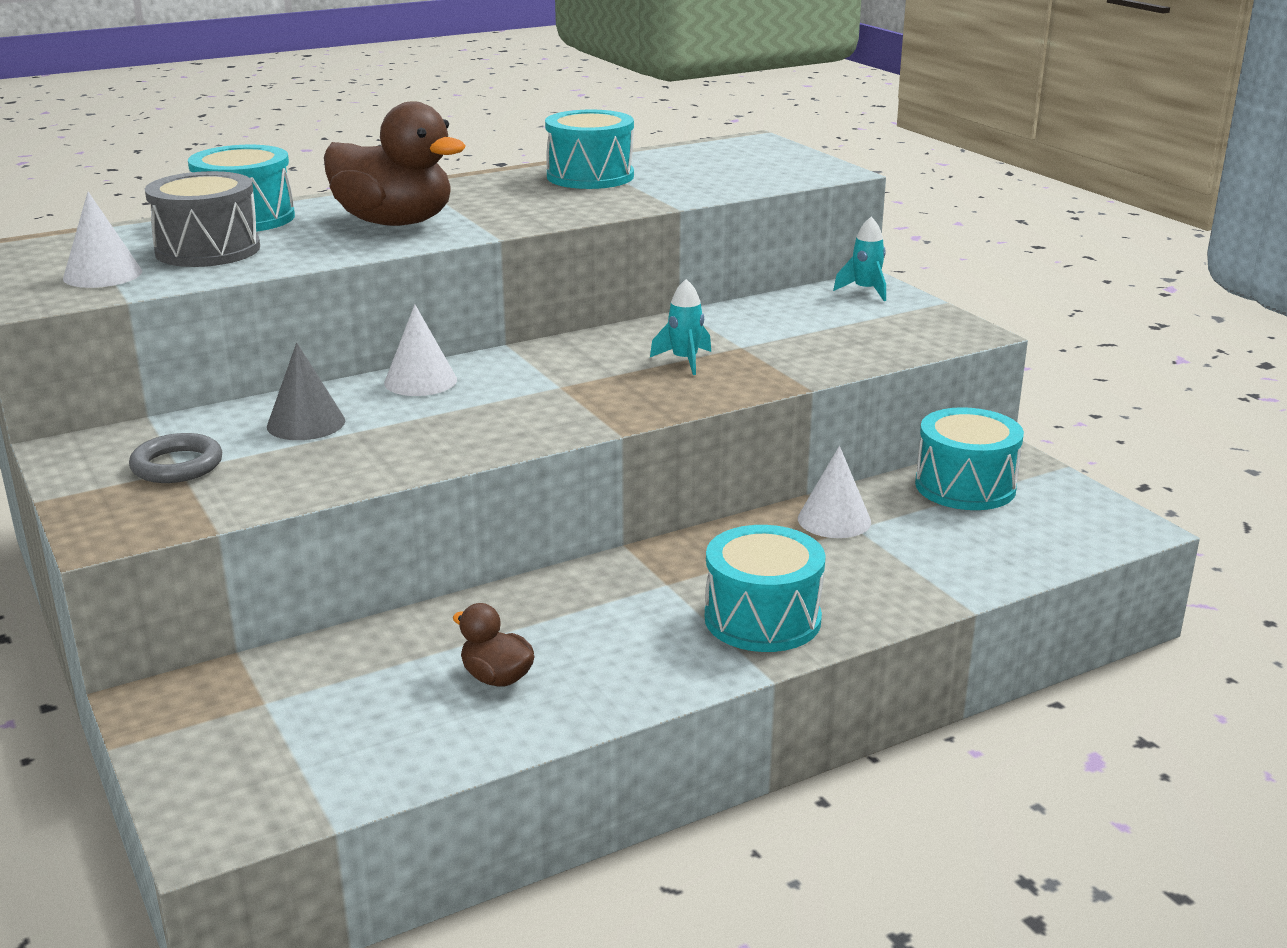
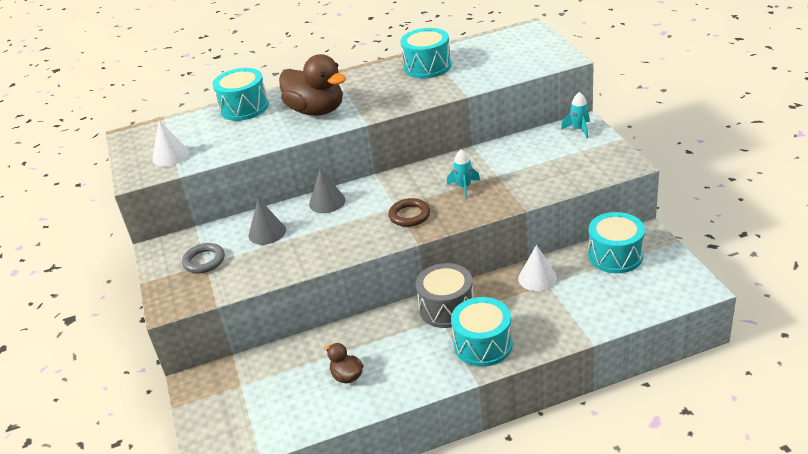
camera: 15 degrees right, 10 degrees up
(208, 250) = (222, 135): grey drum -> grey drum (447, 308)
(420, 381) = (327, 202): white cone -> grey cone
(592, 397) = (409, 215): none -> brown ring

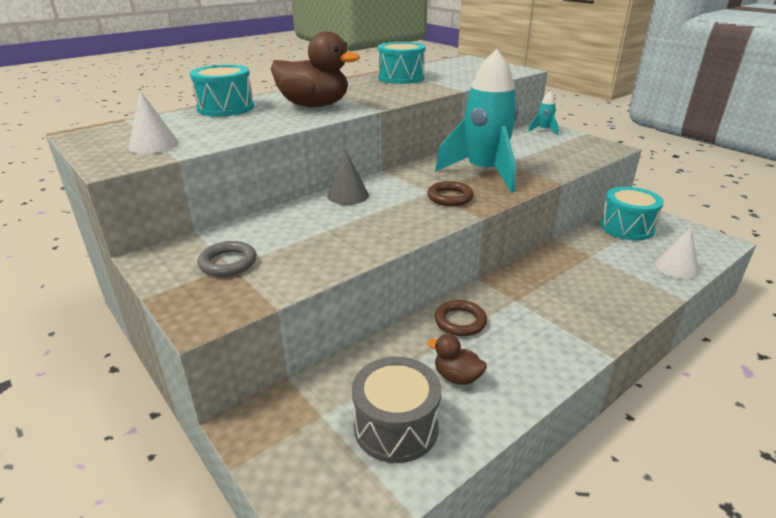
camera: 25 degrees left, 5 degrees down
(267, 232) = (295, 227): grey cone -> none
(381, 331) = (460, 321): none -> brown ring
(447, 308) = (513, 289): grey drum -> grey drum (396, 426)
(464, 187) = (484, 173): turquoise rocket -> turquoise rocket, size x2.50
(483, 345) = (581, 317): turquoise drum -> none
(537, 278) = (576, 252): white cone -> white cone (676, 267)

